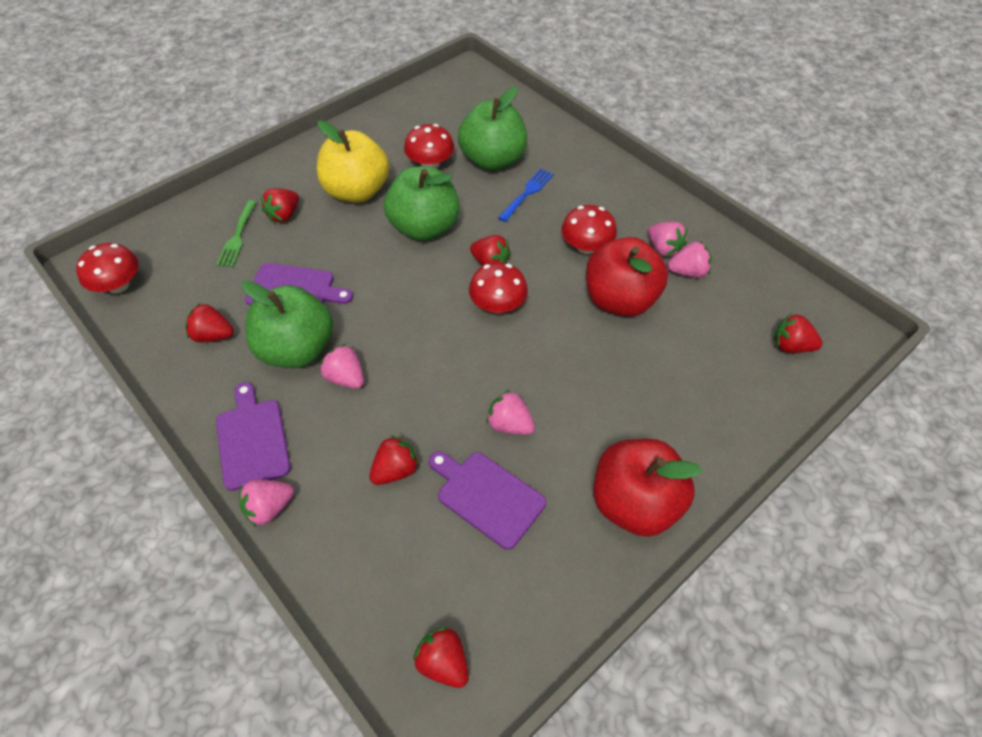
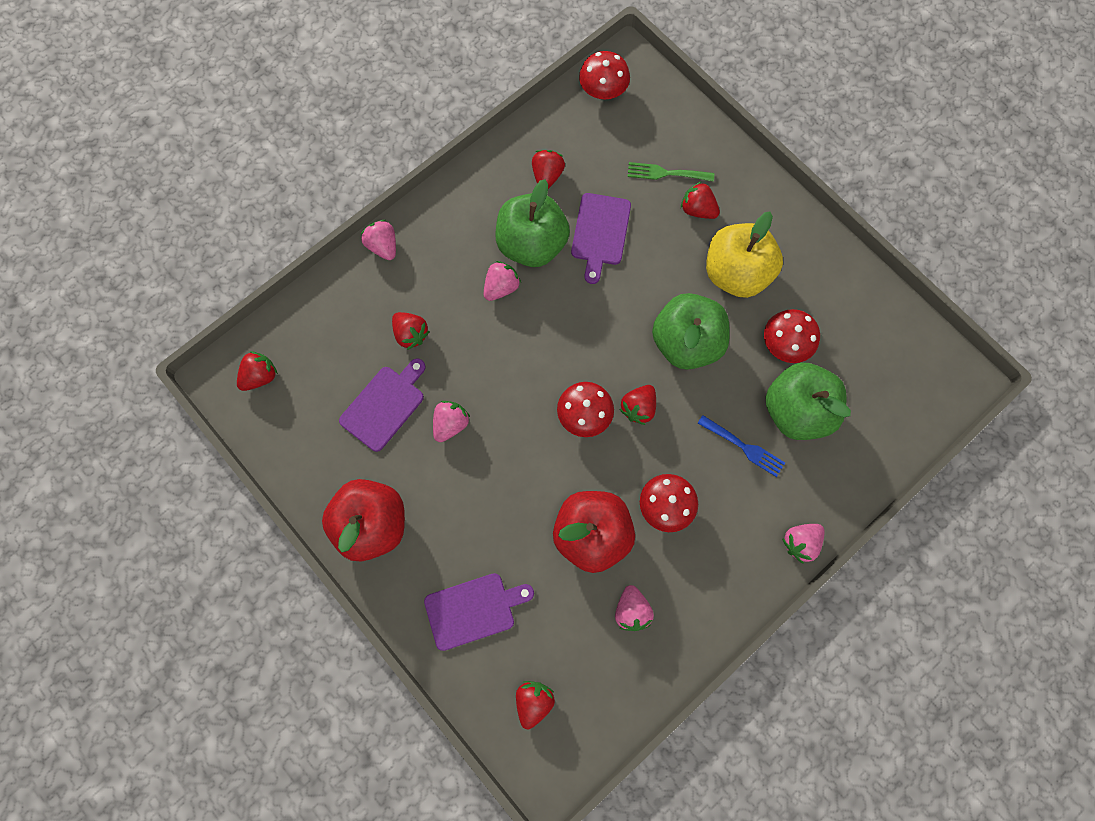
camera: 90 degrees right, 20 degrees up
(252, 439) = (443, 224): purple cutting board -> purple cutting board (474, 610)
(663, 249) = (665, 589): pink strawberry -> pink strawberry (800, 542)

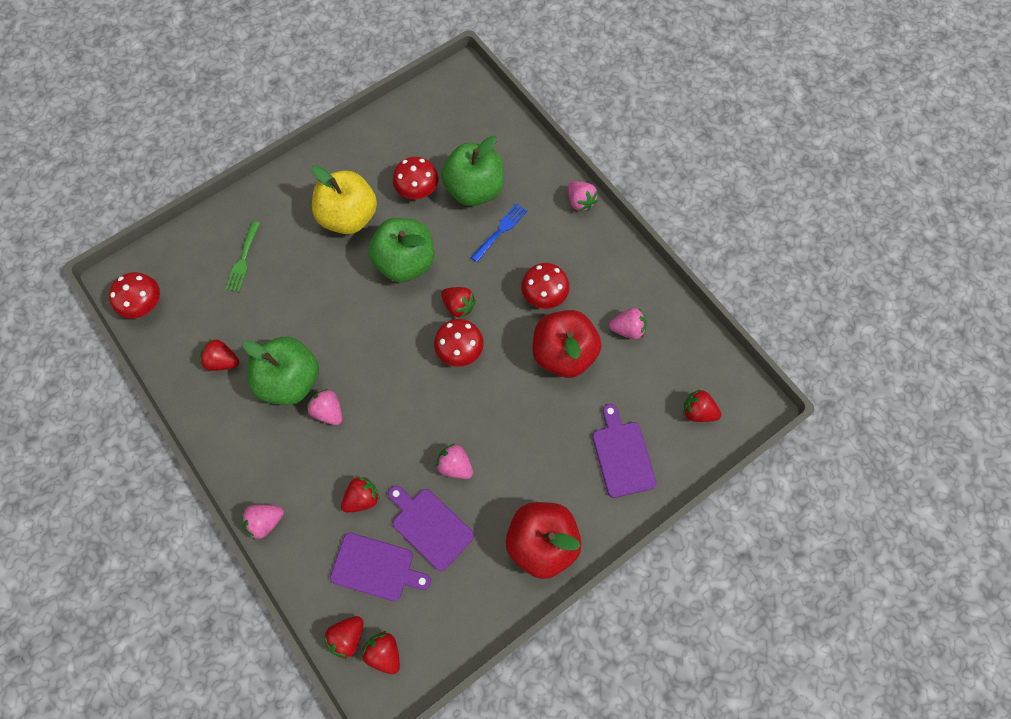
camera: 85 degrees left, 5 degrees down
(600, 233) = (290, 320): purple cutting board -> purple cutting board (376, 568)
(697, 209) = (284, 239): red strawberry -> red strawberry (347, 636)

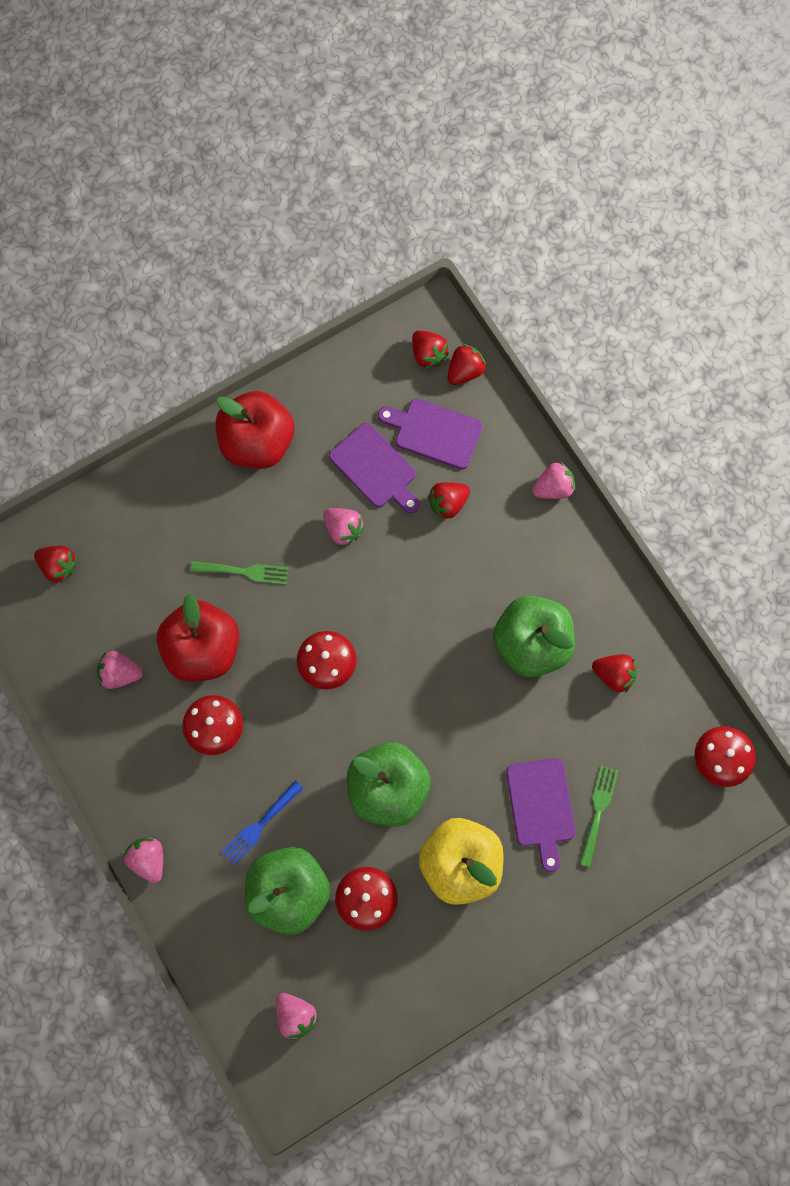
camera: 175 degrees left, 5 degrees up
(328, 411) = (485, 603): pink strawberry -> pink strawberry (295, 1015)
(458, 306) = (324, 722): red strawberry -> none
(538, 420) = (244, 571): none -> green fork
(622, 455) = (155, 525): purple cutting board -> purple cutting board (541, 807)

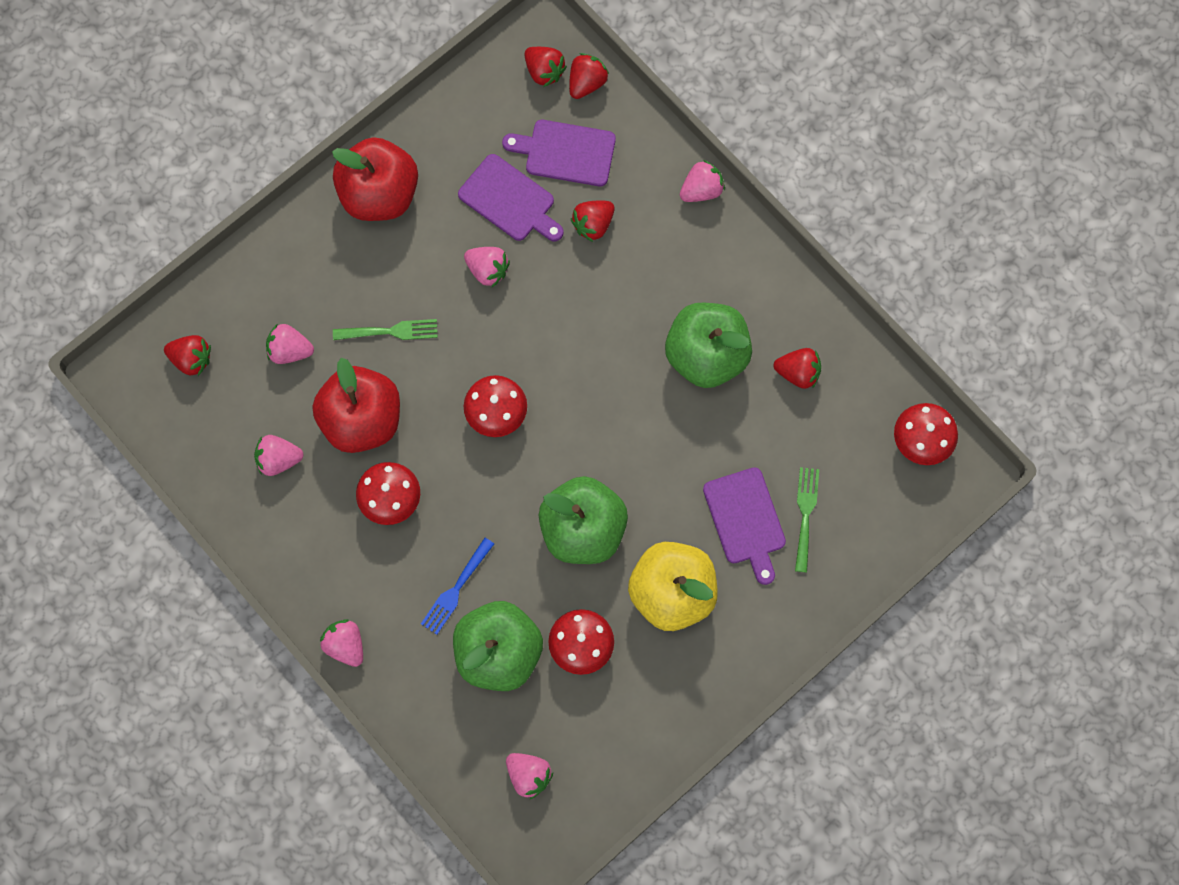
camera: 10 degrees left, 0 degrees up
(149, 574) = (289, 350): none -> pink strawberry

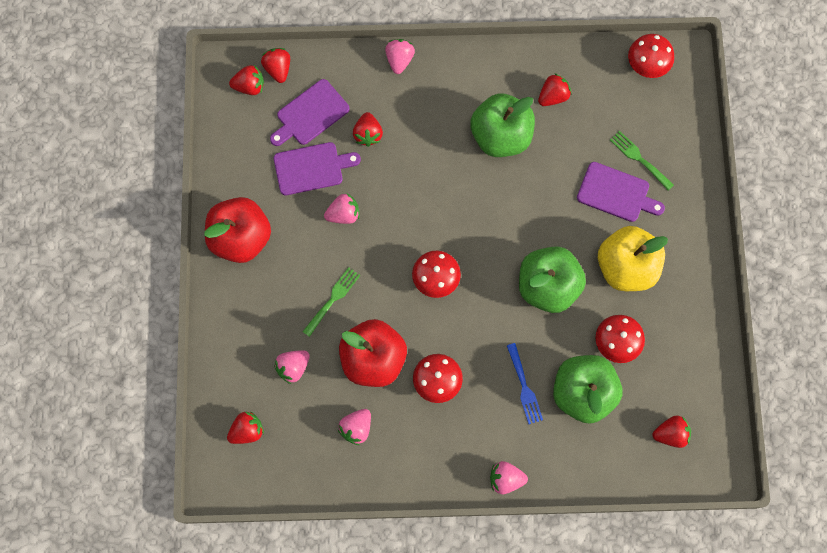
camera: 50 degrees left, 0 degrees up
(529, 775) = (670, 434): pink strawberry -> red strawberry

